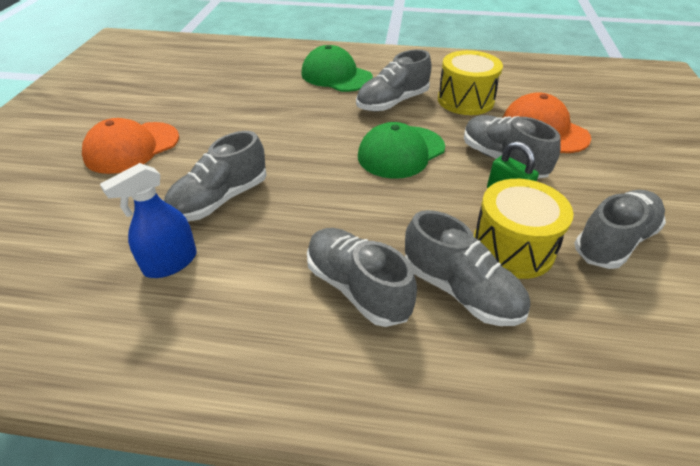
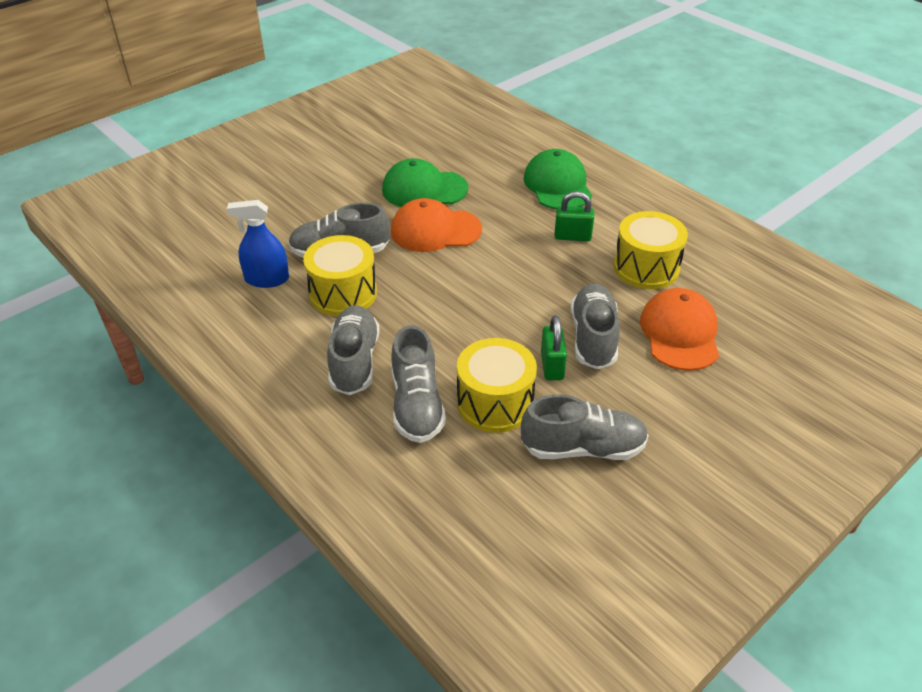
camera: 40 degrees right, 0 degrees up
(132, 147) = (326, 180): orange cap -> orange cap (435, 230)
(268, 233) = (343, 293): none -> yellow drum
(392, 102) = (572, 236): grey shoe -> green padlock
(401, 152) = (516, 285): green cap -> green cap (424, 189)

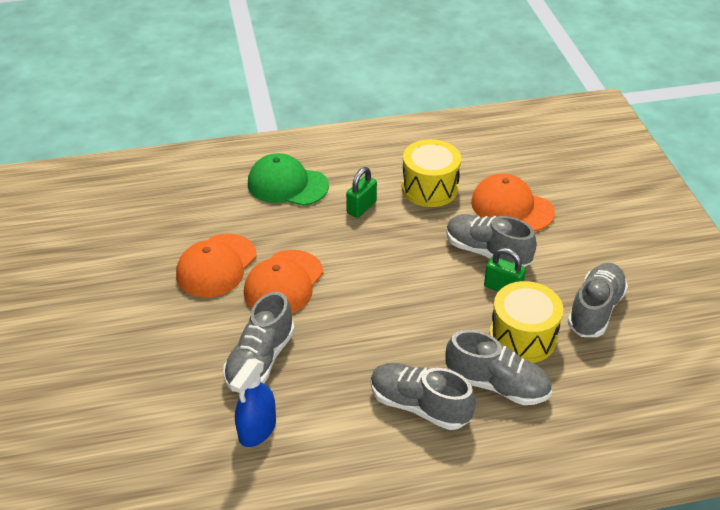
camera: 60 degrees left, 0 degrees up
(343, 293) = (322, 380): yellow drum -> none
(424, 189) = (216, 266): green cap -> orange cap

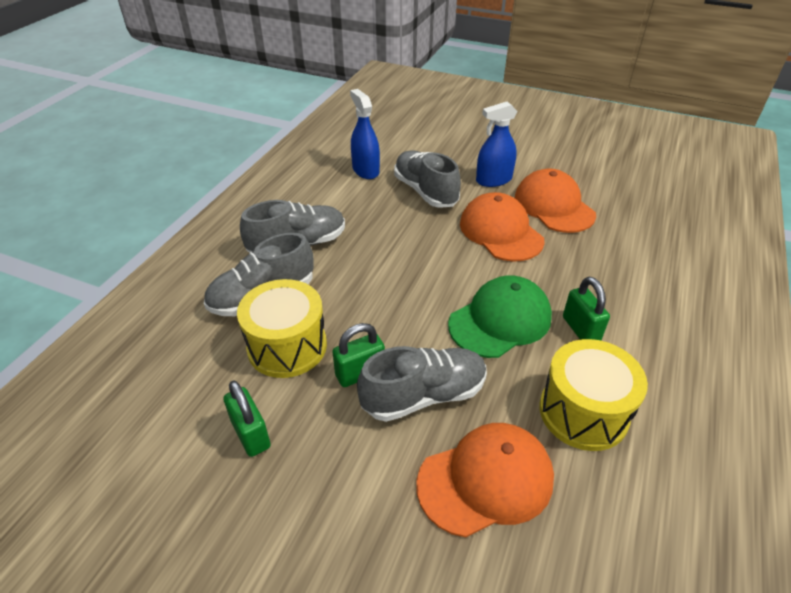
camera: 125 degrees right, 0 degrees up
(200, 320) = (493, 180): none -> blue spray bottle
(287, 184) = (659, 291): green cap -> green cap (500, 320)
(595, 310) = (251, 434): grey shoe -> green padlock

